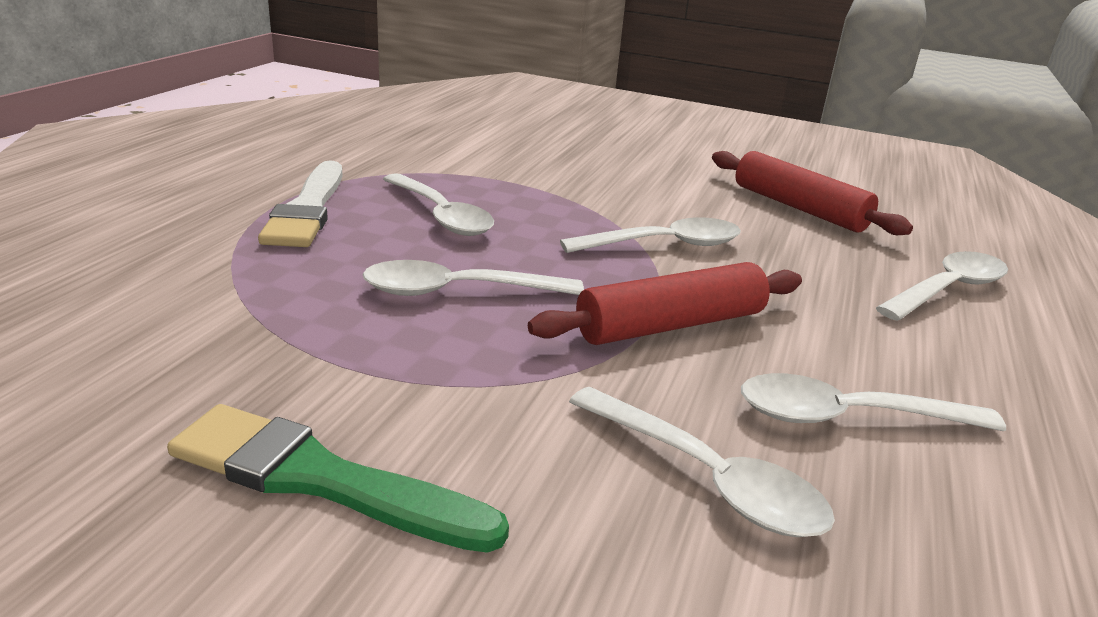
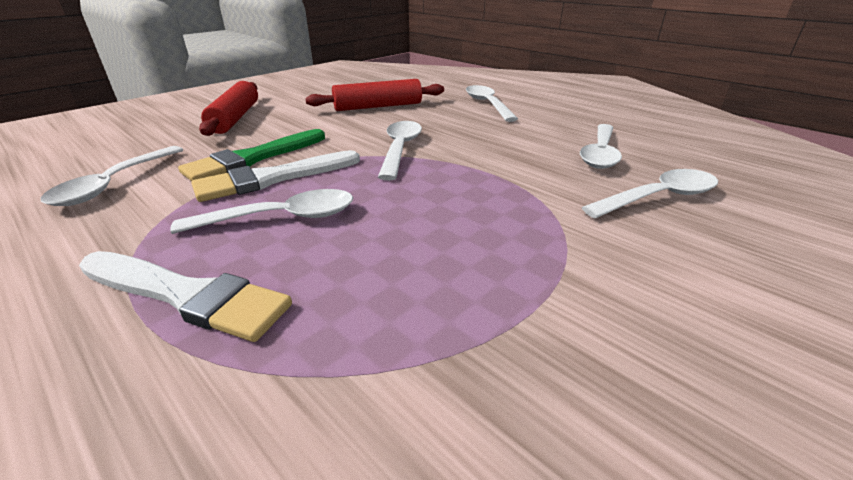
camera: 65 degrees left, 5 degrees up
(321, 479) = (699, 341): green brush -> green brush (253, 158)
(458, 291) = (429, 233): white spoon -> white spoon (114, 184)
(517, 195) = (273, 178): none -> white brush
(671, 325) = (504, 171): red rolling pin -> red rolling pin (235, 118)

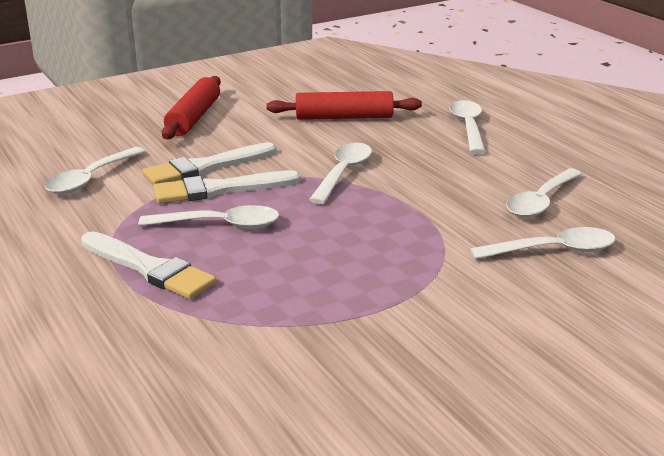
camera: 15 degrees right, 5 degrees down
(253, 158) = (205, 167): green brush -> white brush

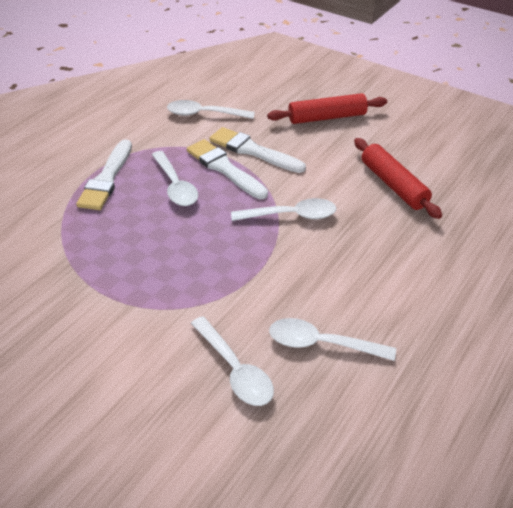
camera: 65 degrees right, 15 degrees up
(468, 127) = (440, 261): white spoon -> none

